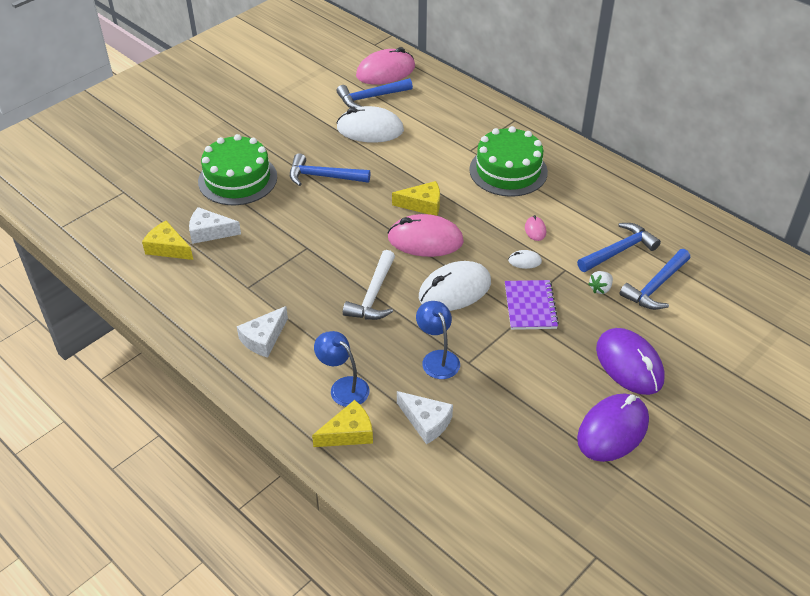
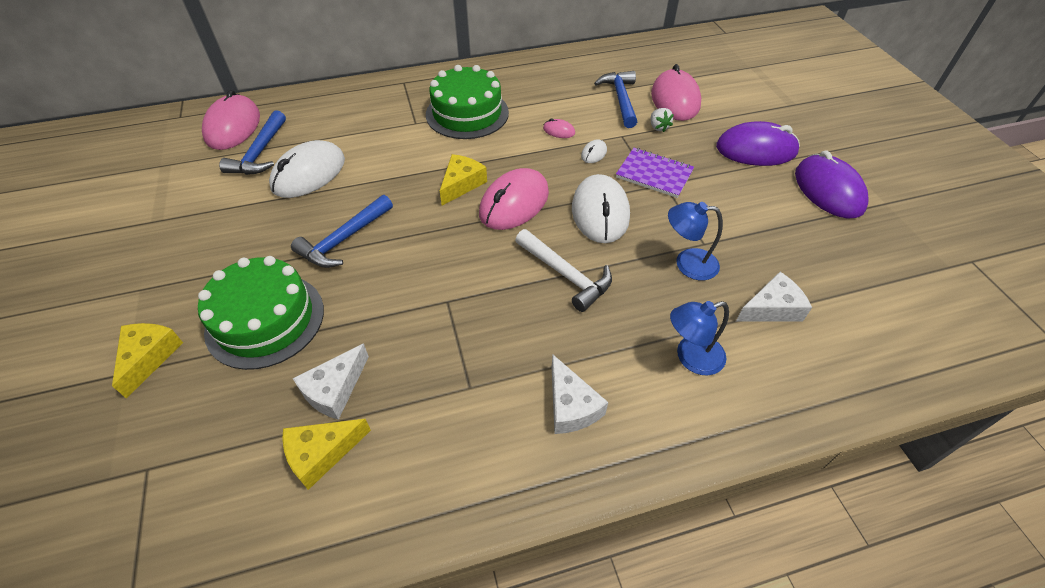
camera: 60 degrees left, 5 degrees up
(348, 433) = (763, 381): yellow cheese -> yellow cheese (149, 357)
(656, 286) = (675, 100): blue hammer -> pink mouse

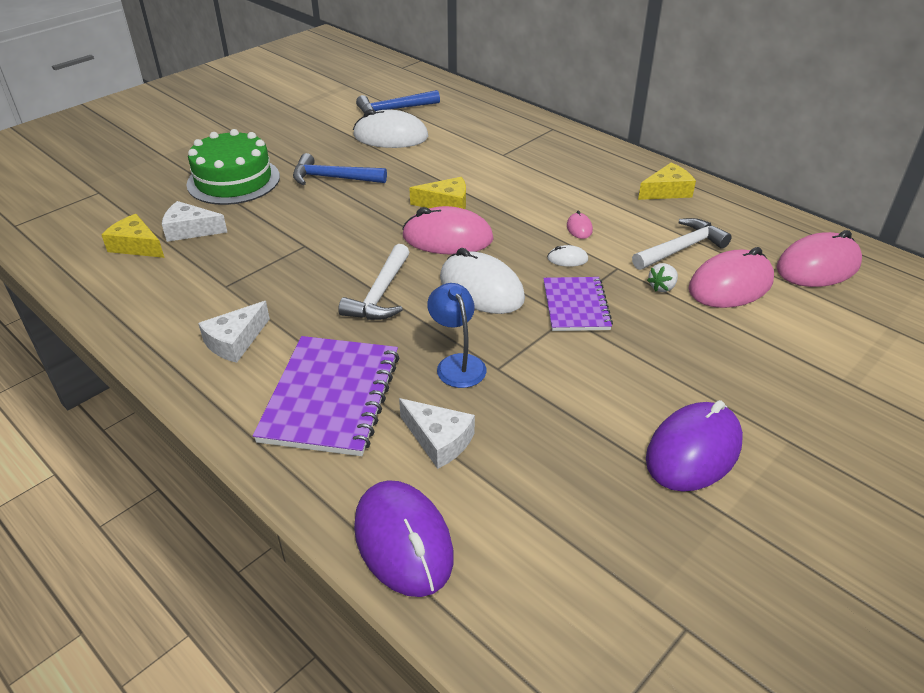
camera: 60 degrees right, 10 degrees down
(149, 357) = (178, 156): yellow cheese -> yellow cheese (667, 191)
(233, 127) = (412, 89): pink mouse -> pink mouse (818, 266)
(467, 113) = (546, 173): green cake -> none
(600, 212) = (481, 288): white mouse -> white mouse turned 75 degrees clockwise
(620, 99) = (681, 248): blue hammer -> white hammer
(691, 358) = (331, 397): blue lamp -> purple notebook
(756, 150) = (707, 370): purple mouse -> purple mouse (403, 541)

